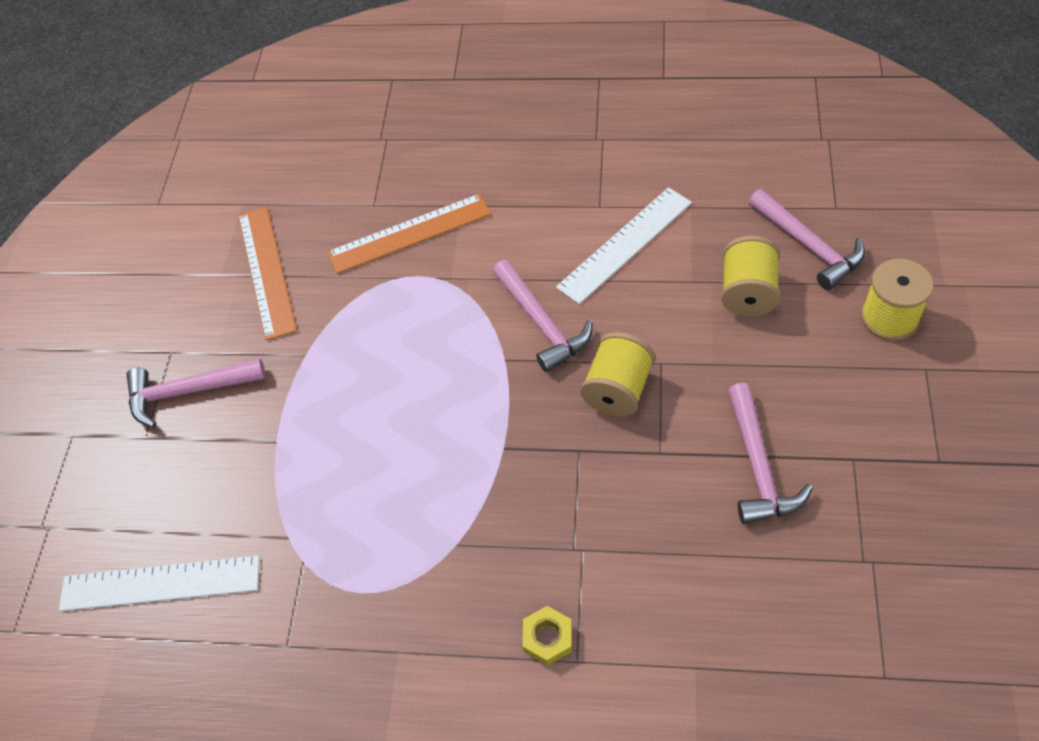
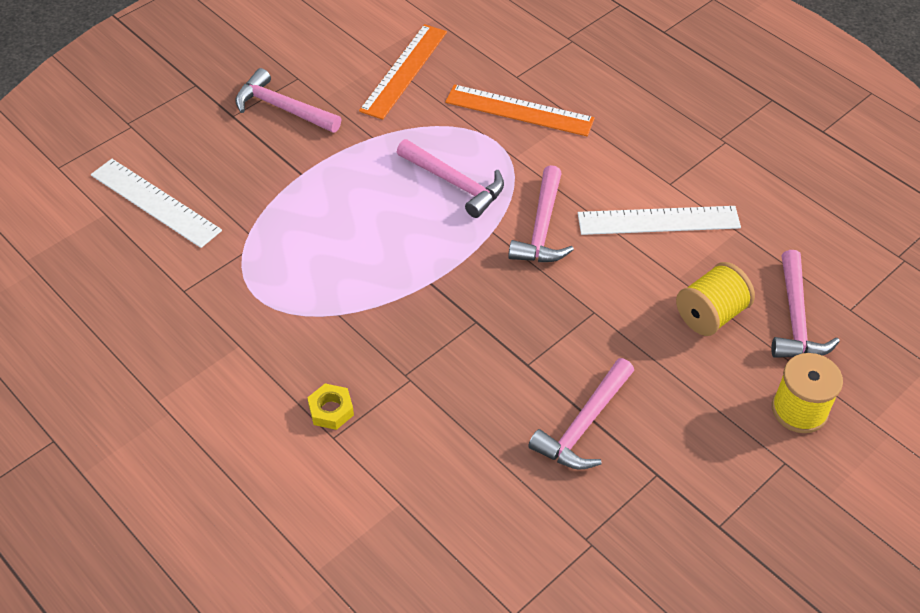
camera: 35 degrees right, 5 degrees down
(426, 341) = (455, 183): none -> pink hammer
(618, 389) = (545, 305): yellow spool -> none

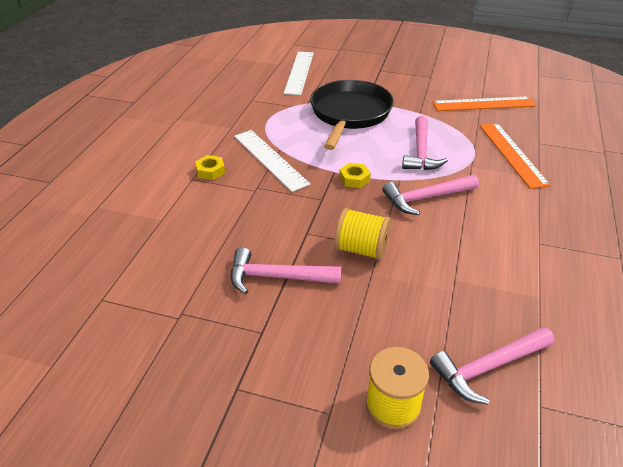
camera: 60 degrees right, 10 degrees down
(282, 108) = (403, 80): pink hammer -> none
(316, 204) = (350, 114): none -> black pan
(460, 271) = (354, 179): none -> yellow nut
(658, 220) = (497, 249): white ruler -> white ruler (270, 159)
(710, 315) = (438, 310): yellow spool -> yellow spool (361, 249)

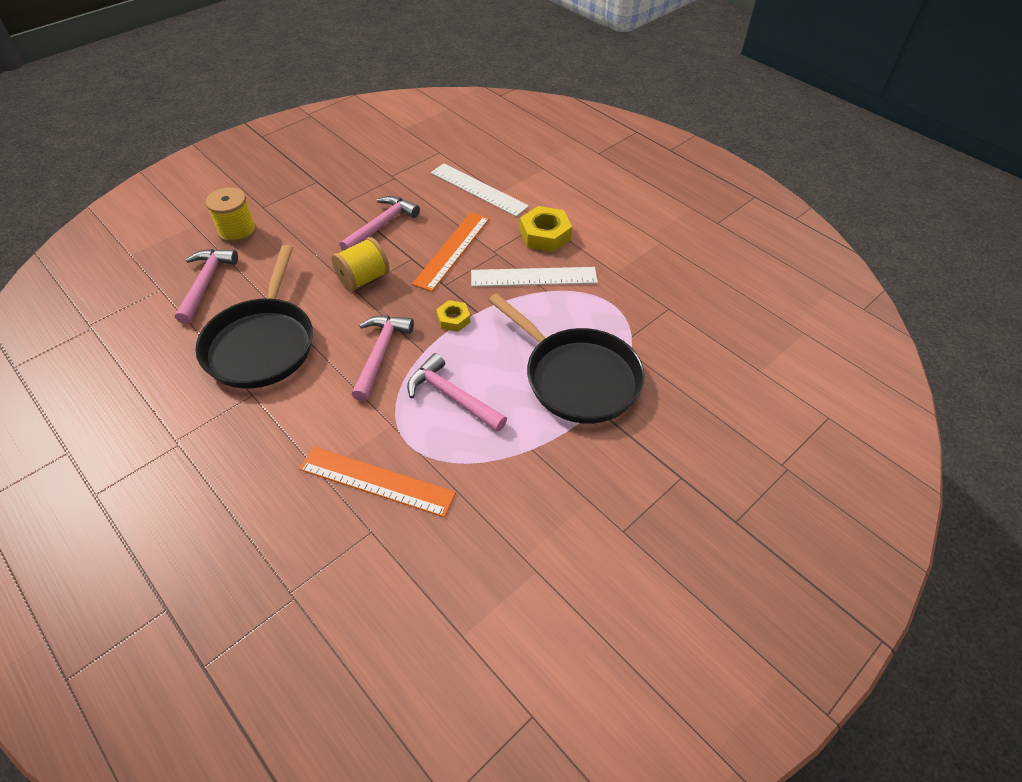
camera: 120 degrees right, 10 degrees up
(210, 171) = (545, 235): yellow nut -> yellow nut, size x1.70
(299, 72) = (721, 380): white ruler -> white ruler (478, 189)
(483, 104) = (501, 541): orange ruler -> orange ruler (452, 250)
(496, 269) = (262, 344): none -> black pan

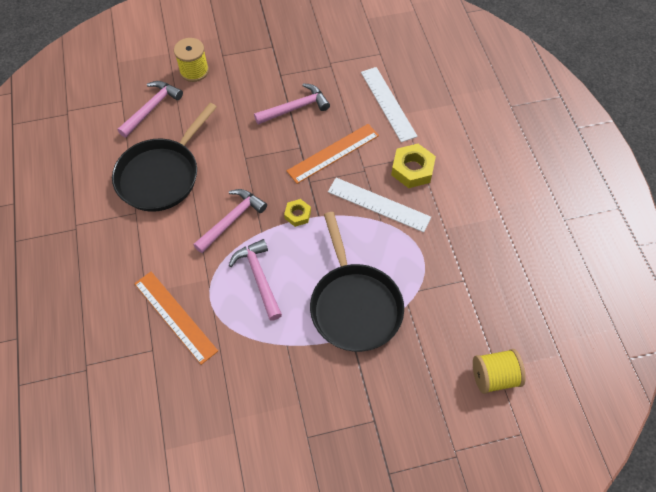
camera: 30 degrees right, 10 degrees up
(363, 279) = (256, 151): yellow spool -> yellow spool (494, 376)

